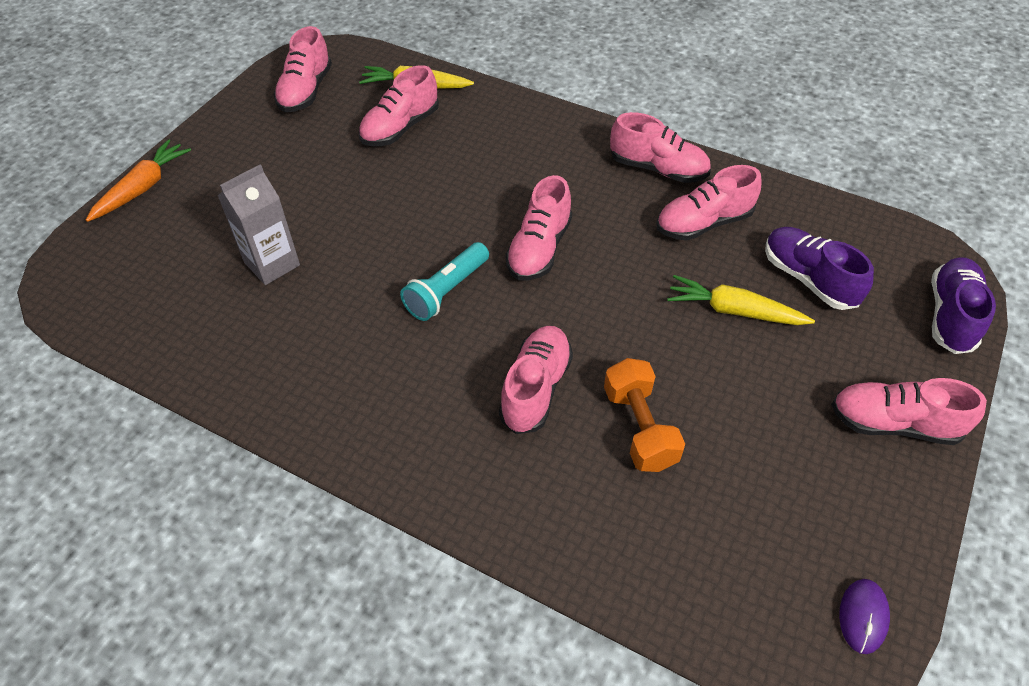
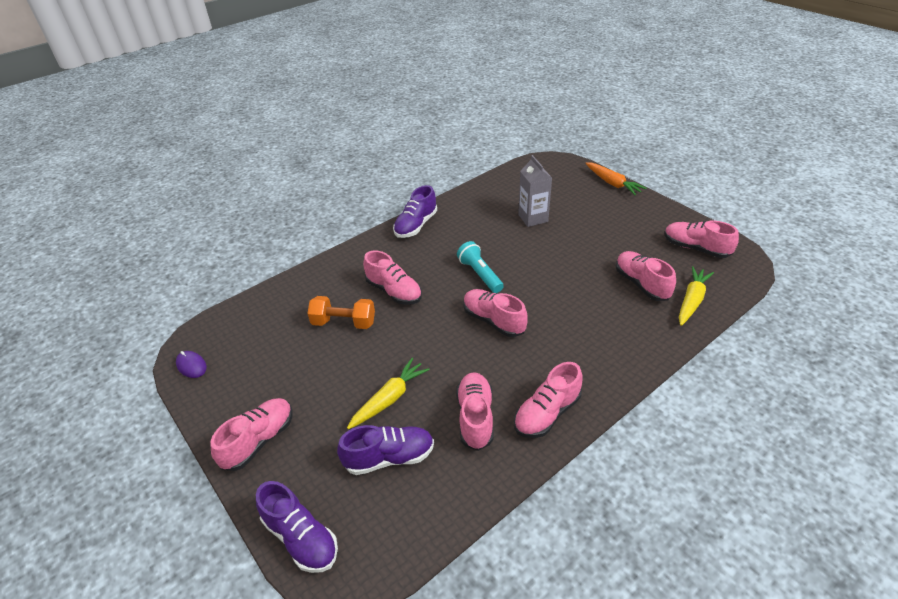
camera: 115 degrees right, 10 degrees down
(338, 429) = (416, 225): none -> purple shoe

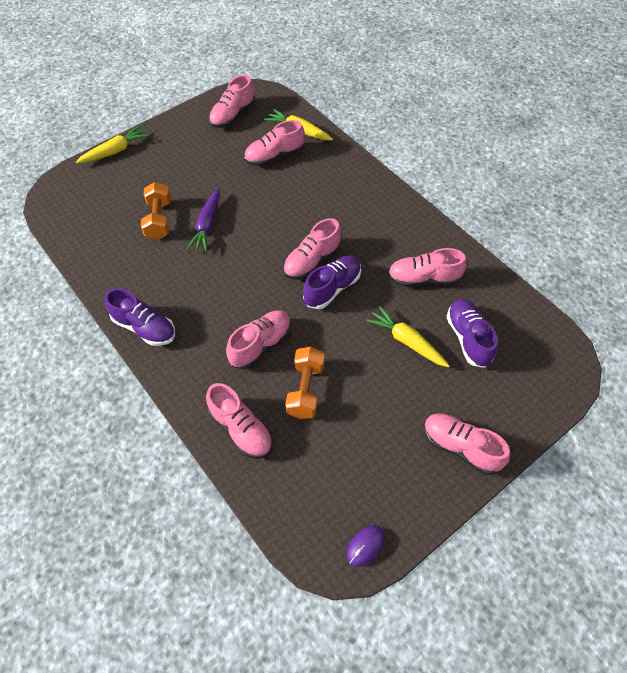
camera: 90 degrees left, 15 degrees up
(301, 537) = (548, 395): purple shoe -> purple shoe (332, 288)
(480, 274) = (244, 269): turquoise flashlight -> none
(531, 246) = (207, 225): none -> purple carrot
(533, 218) = (159, 220): grey carton -> orange dumbbell
(547, 413) = (417, 233): pink shoe -> pink shoe (241, 429)
(612, 183) = (115, 151): orange carrot -> yellow carrot

